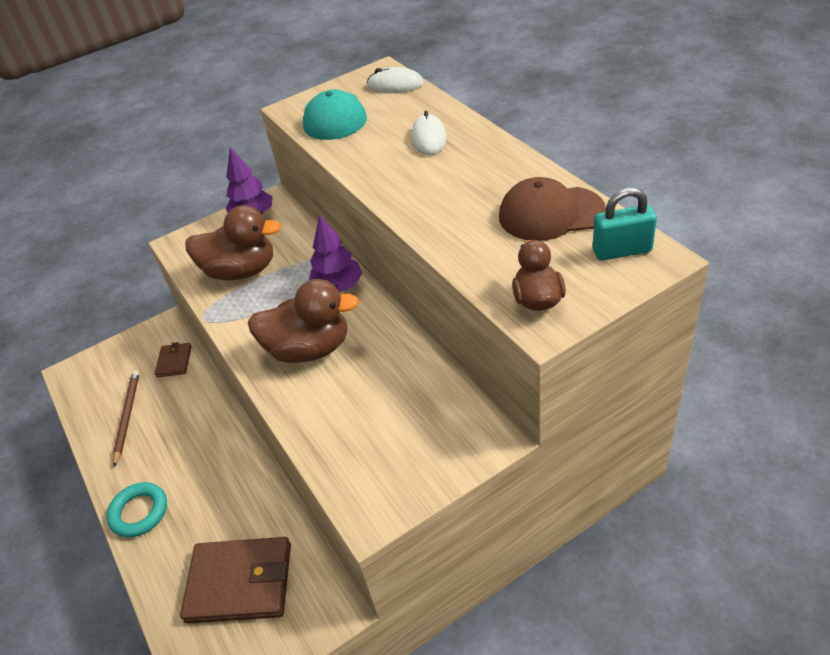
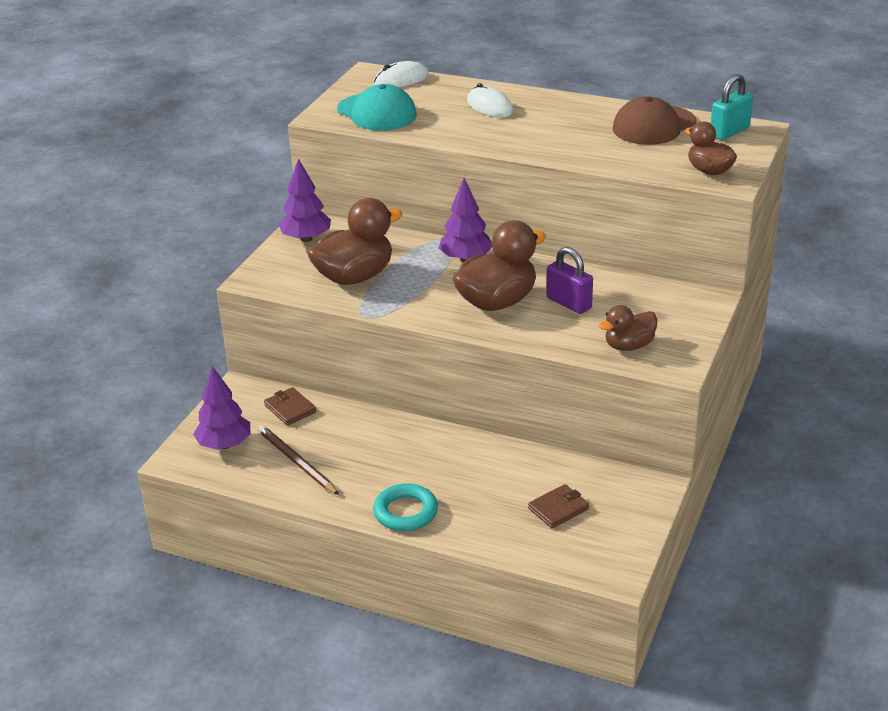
camera: 40 degrees left, 10 degrees down
(105, 374) = (224, 445): none -> purple tree
(240, 582) = (558, 509): brown wallet -> brown wallet, size x0.50
(357, 462) = (629, 346): none -> brown duck
(363, 380) = (569, 303): none -> purple padlock

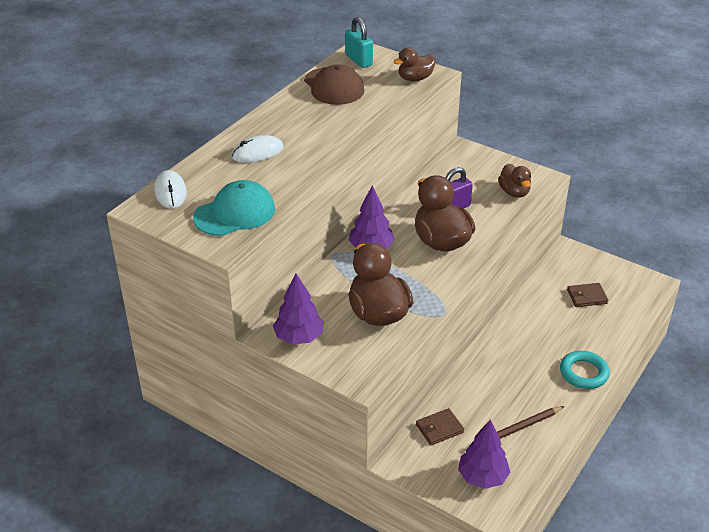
camera: 80 degrees left, 5 degrees up
(558, 509) = (587, 297): brown wallet -> brown wallet turned 75 degrees counterclockwise

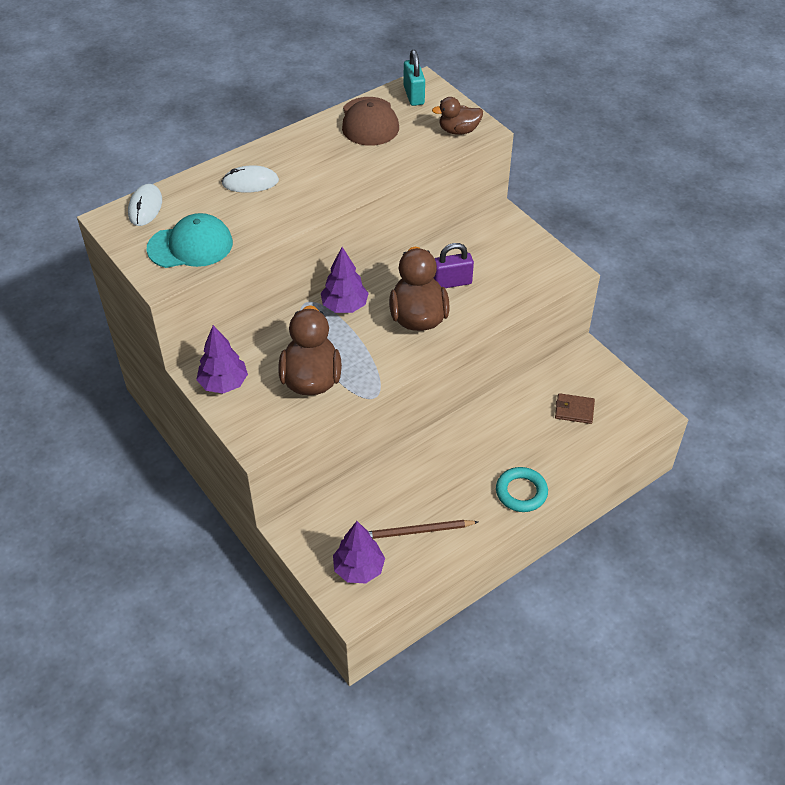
camera: 20 degrees right, 10 degrees up
(439, 428) = (345, 507): brown wallet -> none
(514, 192) = (527, 280): brown duck -> none

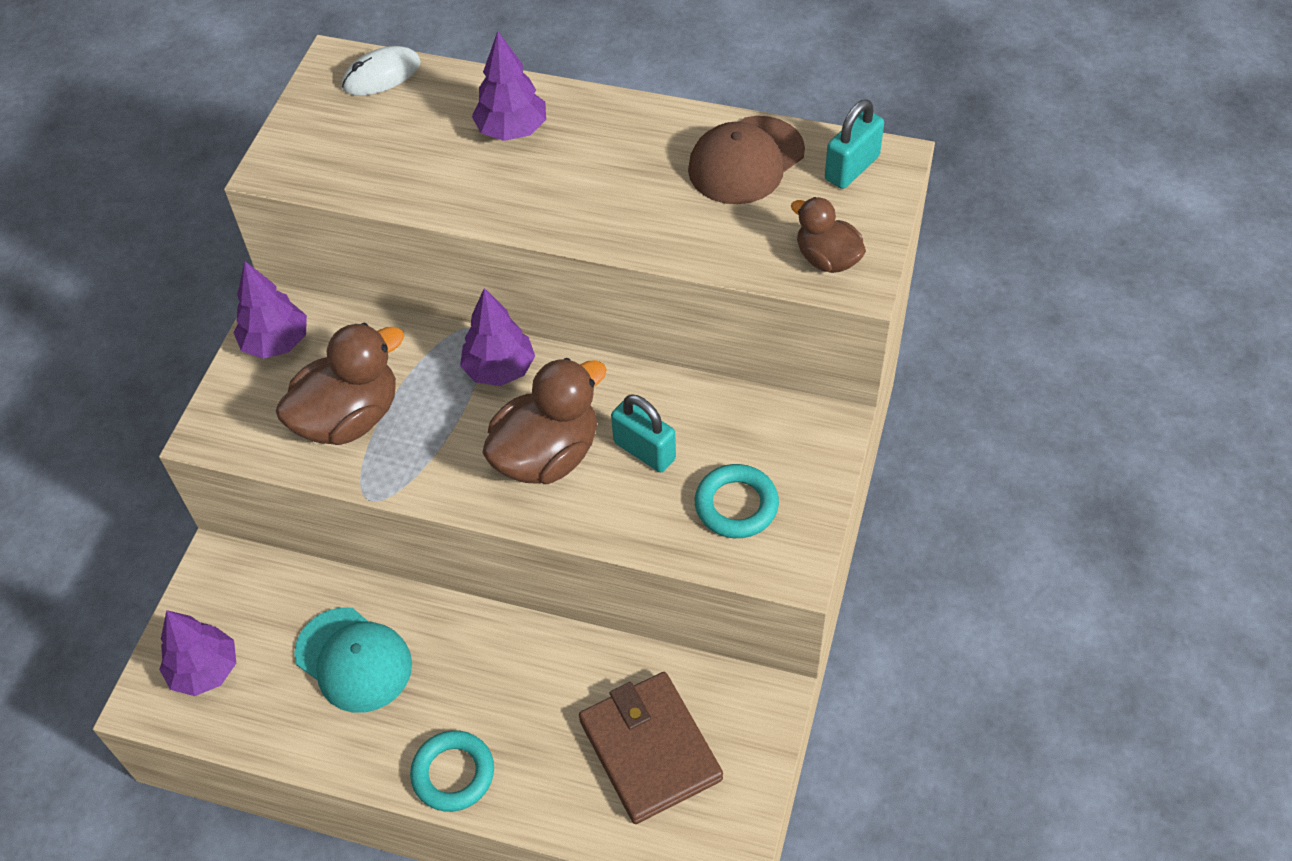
camera: 55 degrees right, 5 degrees up
(190, 246) = (351, 154): turquoise cap -> turquoise cap (354, 660)
(250, 182) = (512, 130): white mouse -> purple tree
(416, 531) = (303, 694): brown pencil -> none
(451, 282) = (644, 450): purple padlock -> turquoise padlock
(515, 270) = (736, 505): none -> turquoise ring
(574, 410) = (650, 750): brown wallet -> brown wallet, size x2.00

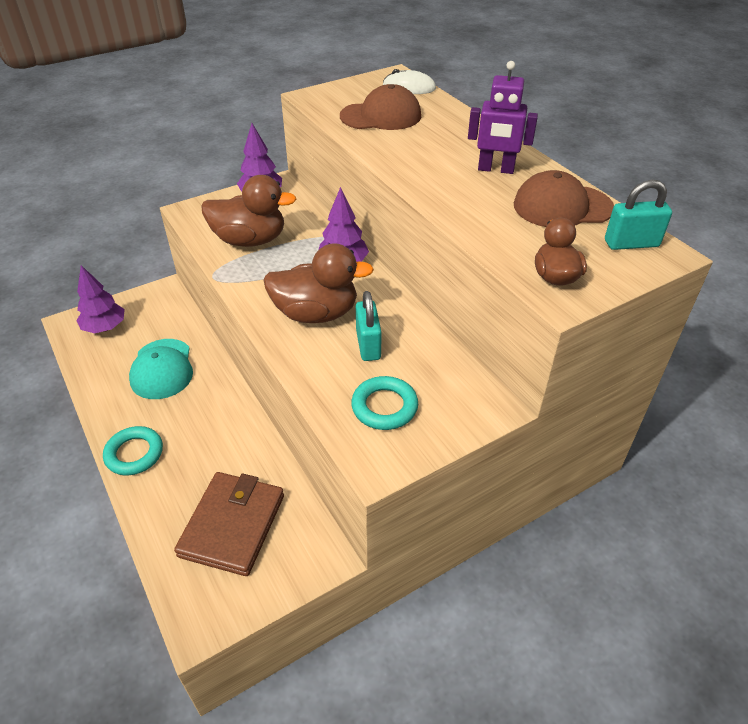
camera: 40 degrees right, 10 degrees down
(406, 147) = (381, 116): none -> brown cap
(512, 130) = (443, 133): purple tree -> none
(628, 150) = (495, 169): none -> purple robot

